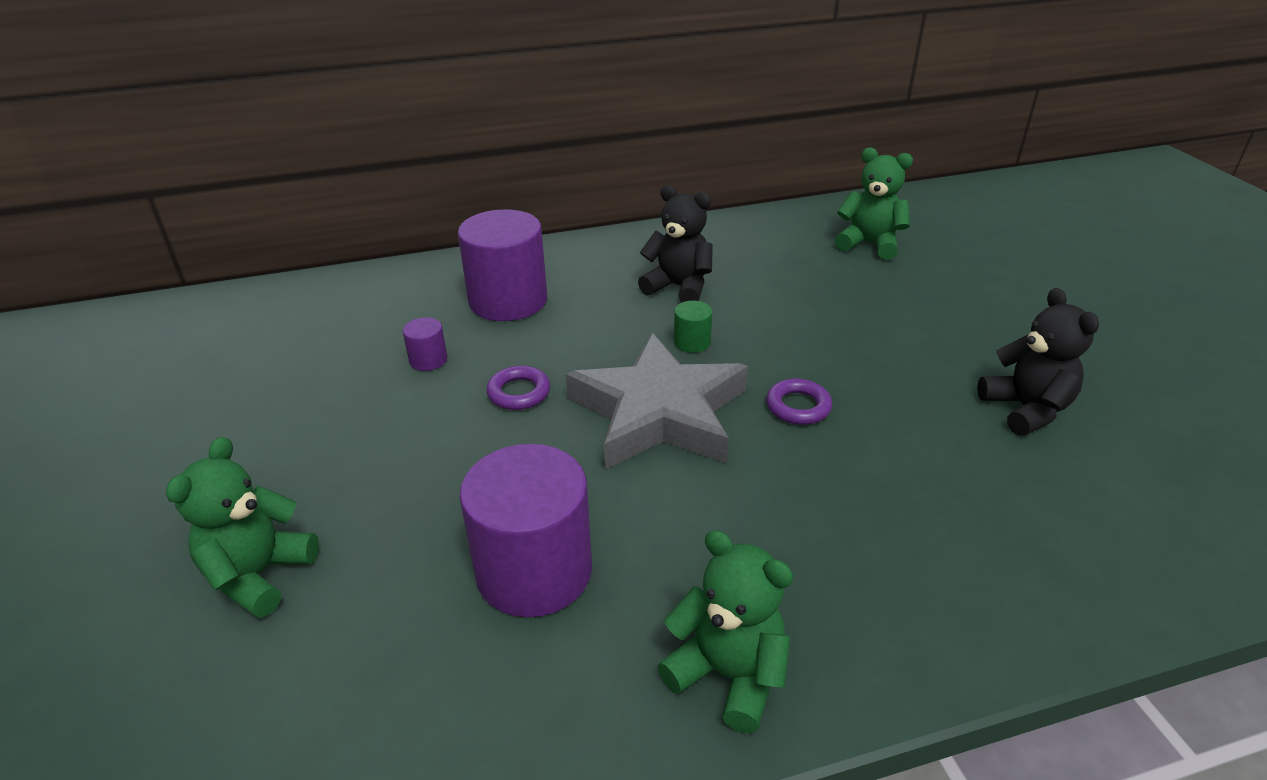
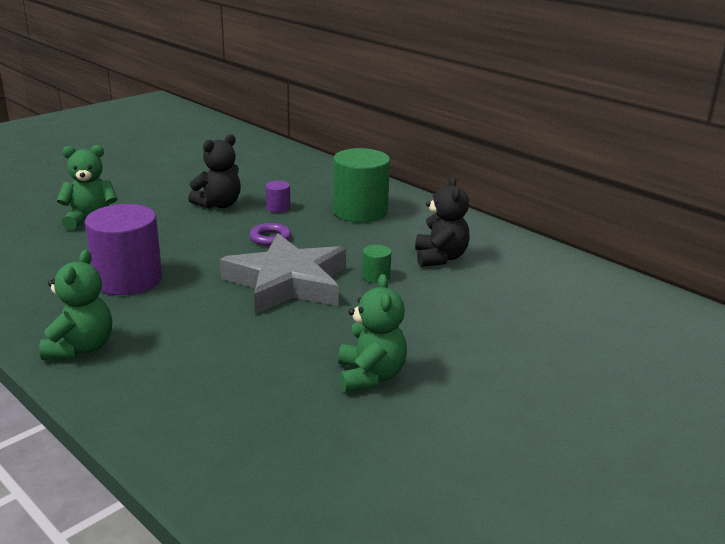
camera: 60 degrees right, 10 degrees down
(508, 300) = (360, 211): purple cylinder -> green cylinder
(798, 407) = (337, 328): purple ring -> none
(869, 244) = (611, 321): green teddy bear -> green teddy bear (370, 376)
(1026, 409) = (426, 429): black teddy bear -> black teddy bear (219, 204)

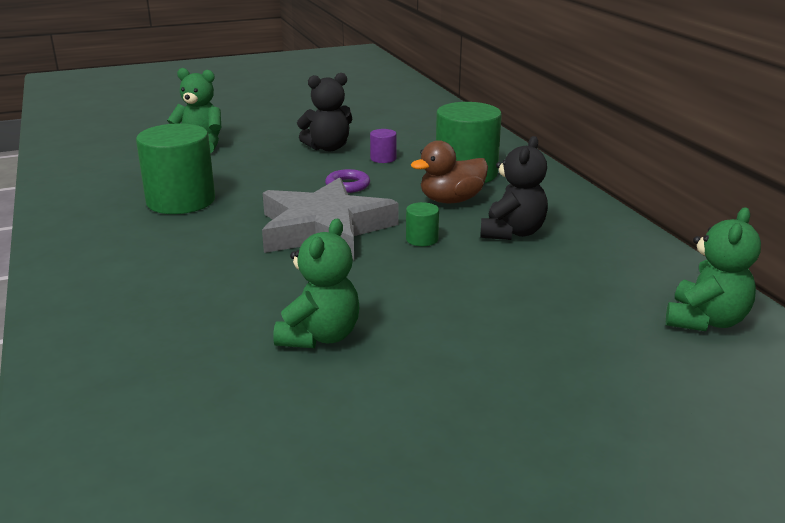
camera: 25 degrees right, 0 degrees up
(81, 348) = (83, 252): green teddy bear -> green teddy bear (705, 321)
(128, 279) = (181, 201): purple cylinder -> green cylinder
(369, 238) = (451, 200): none -> brown duck

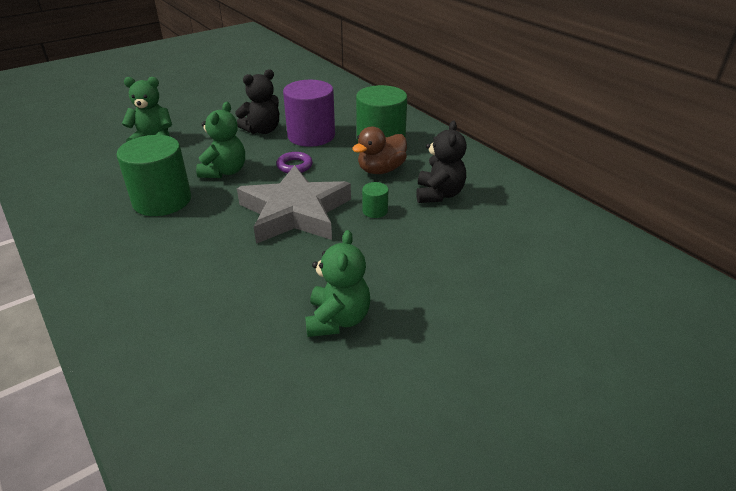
camera: 15 degrees left, 10 degrees up
(383, 158) = (311, 136): purple cylinder -> purple cylinder, size x2.29
(705, 321) = (603, 254): green teddy bear -> green teddy bear (225, 172)

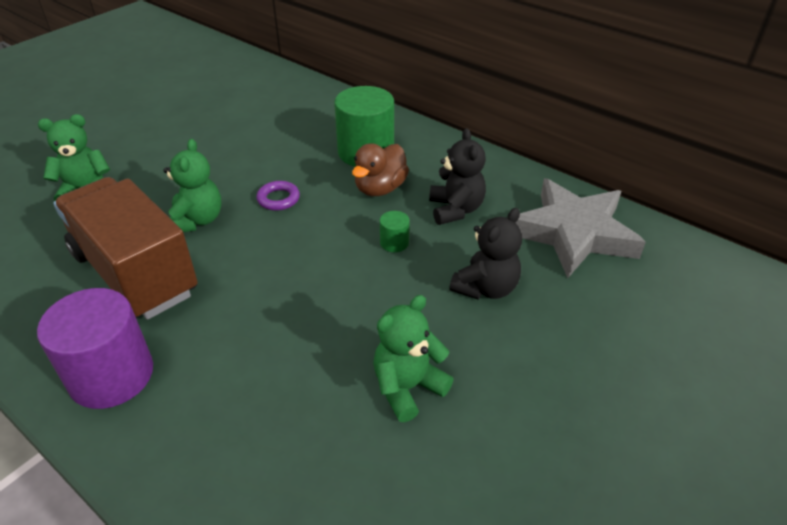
camera: 15 degrees left, 5 degrees up
(162, 200) = (135, 273): green cylinder -> brown truck
(262, 130) = (219, 156): black teddy bear -> black teddy bear (486, 288)
(295, 212) = (304, 260): grey star -> grey star (574, 233)
(311, 136) = (281, 155): purple cylinder -> purple cylinder (111, 375)
(337, 319) = (407, 387): green teddy bear -> green teddy bear turned 120 degrees counterclockwise

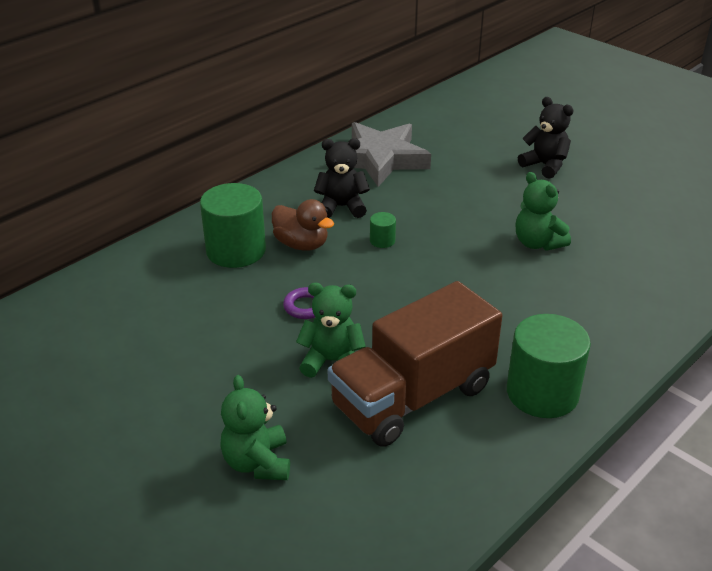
camera: 85 degrees left, 5 degrees down
(111, 375) = (542, 393): purple cylinder -> green cylinder
(486, 288) = (439, 203): black teddy bear -> black teddy bear (545, 165)

